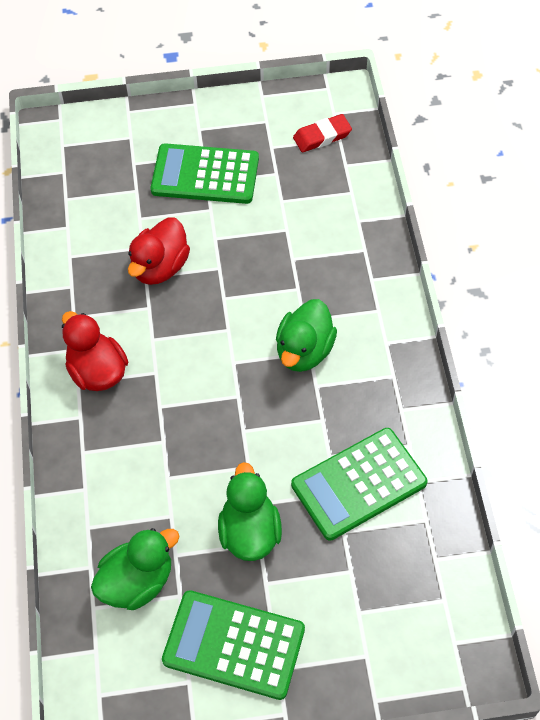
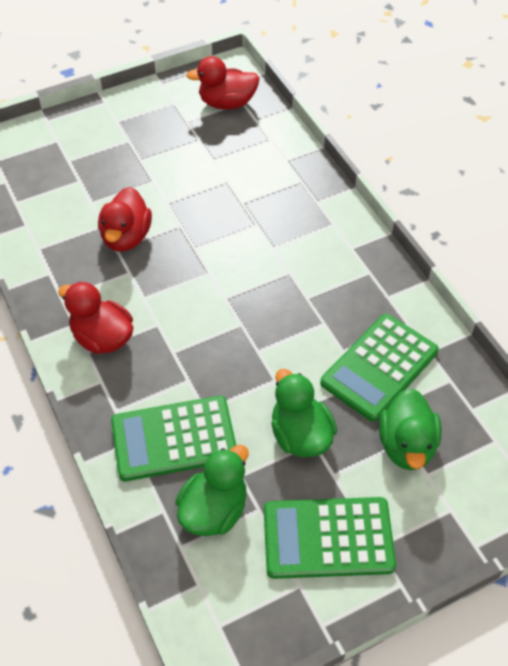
camera: 20 degrees left, 5 degrees down
(205, 175) = (137, 155): green calculator -> green calculator (174, 439)
(304, 351) = (284, 272): green duck -> green duck (406, 445)
(322, 136) = (227, 103): red eraser -> red duck

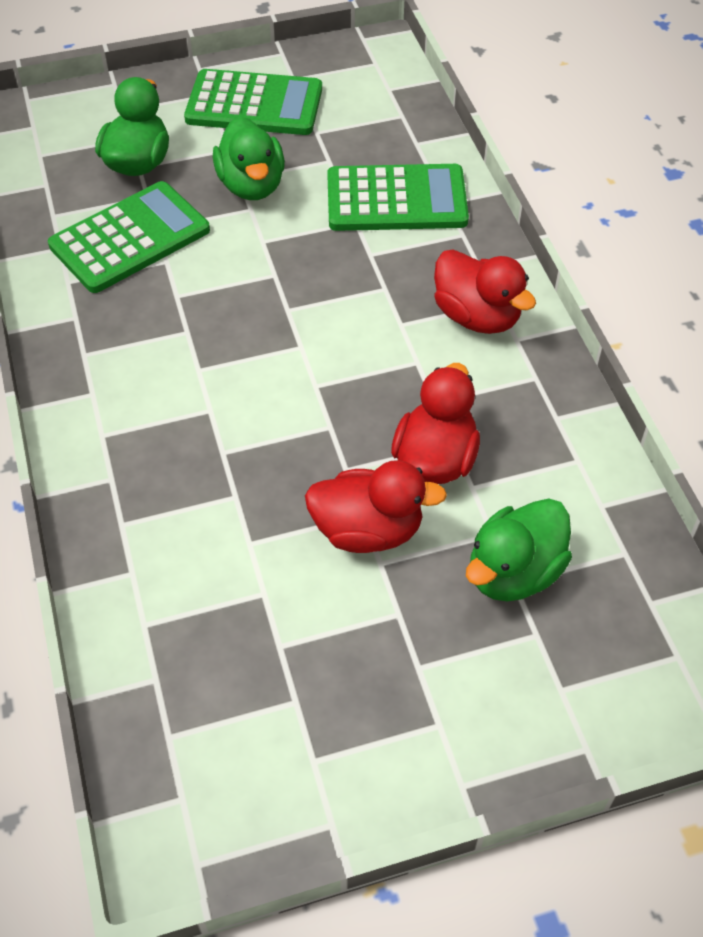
camera: 170 degrees left, 0 degrees up
(214, 510) = (363, 137): green duck -> green duck (514, 572)
(227, 103) = (202, 737): red duck -> red duck (368, 530)

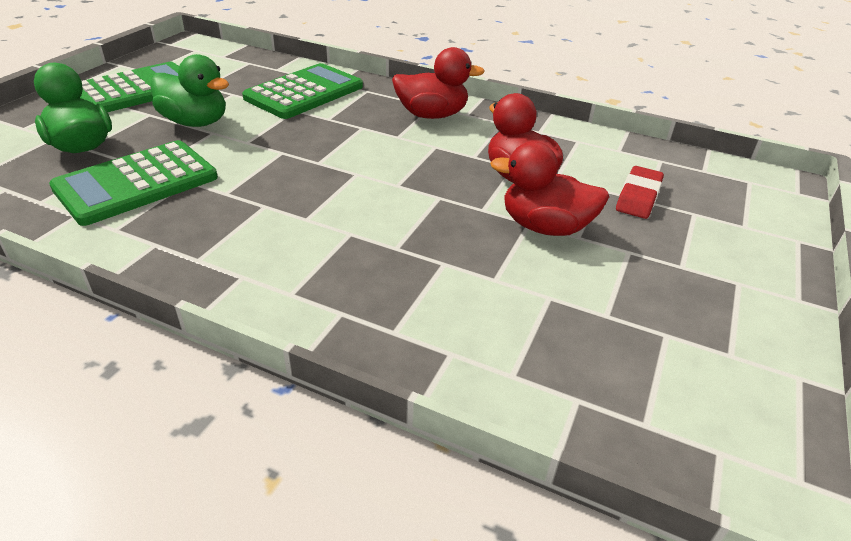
camera: 50 degrees left, 15 degrees down
(130, 238) = (136, 183): green calculator -> green calculator turned 135 degrees counterclockwise
(368, 530) = (545, 227): red duck -> red duck turned 120 degrees counterclockwise
(514, 572) = (638, 197): green duck -> red eraser

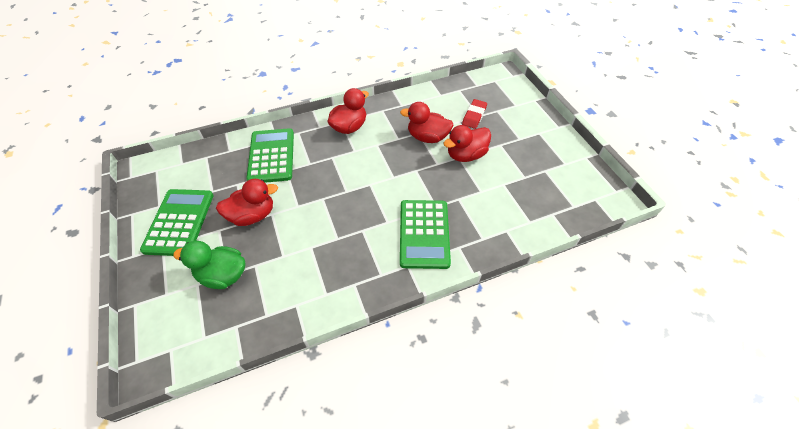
camera: 45 degrees left, 15 degrees up
(136, 183) = (291, 268): green calculator -> green calculator (424, 234)
(195, 122) = (252, 215): green duck -> red duck
(638, 197) = (474, 116): red eraser -> red eraser turned 45 degrees clockwise

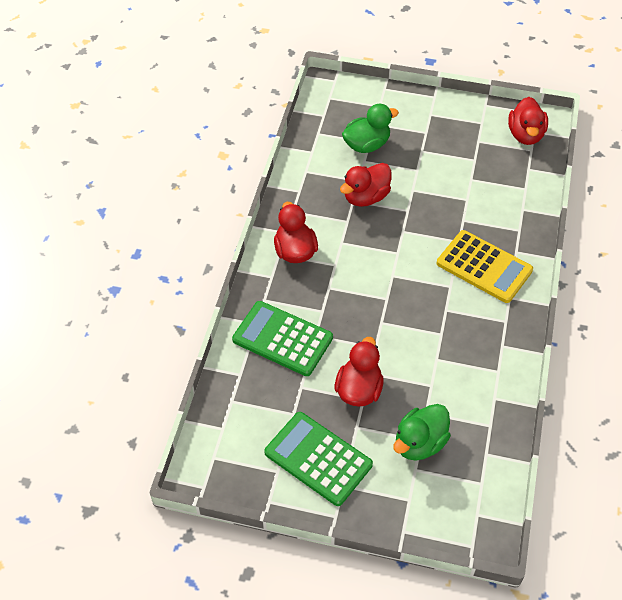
camera: 55 degrees left, 0 degrees up
(424, 234) = (484, 267): green calculator -> yellow calculator
(466, 155) = (414, 183): red duck -> red duck (525, 135)
(474, 116) = (366, 145): red eraser -> green duck

